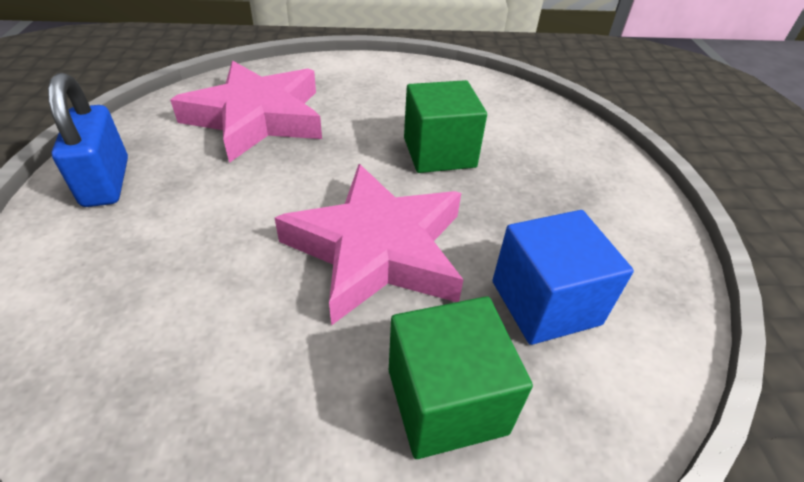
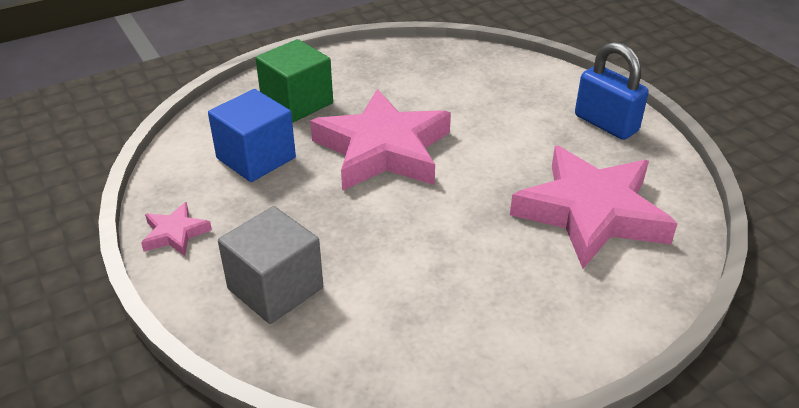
camera: 155 degrees right, 5 degrees down
(439, 152) = (393, 243): green cube -> none
(556, 155) = (275, 288): none -> grey cube
(652, 234) = (175, 234): none -> pink star

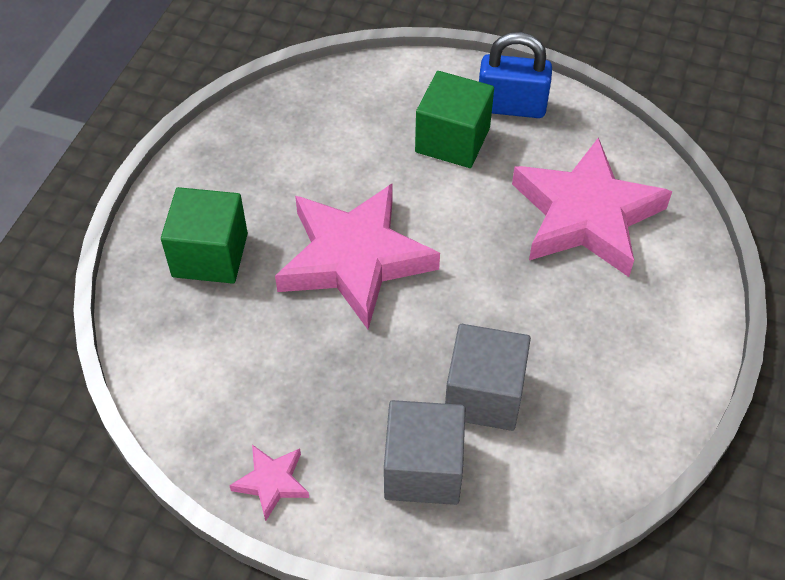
camera: 40 degrees left, 15 degrees up
(256, 158) = (247, 348): blue cube -> none
(374, 273) = (484, 395): none -> grey cube
(535, 121) = (452, 140): none -> green cube

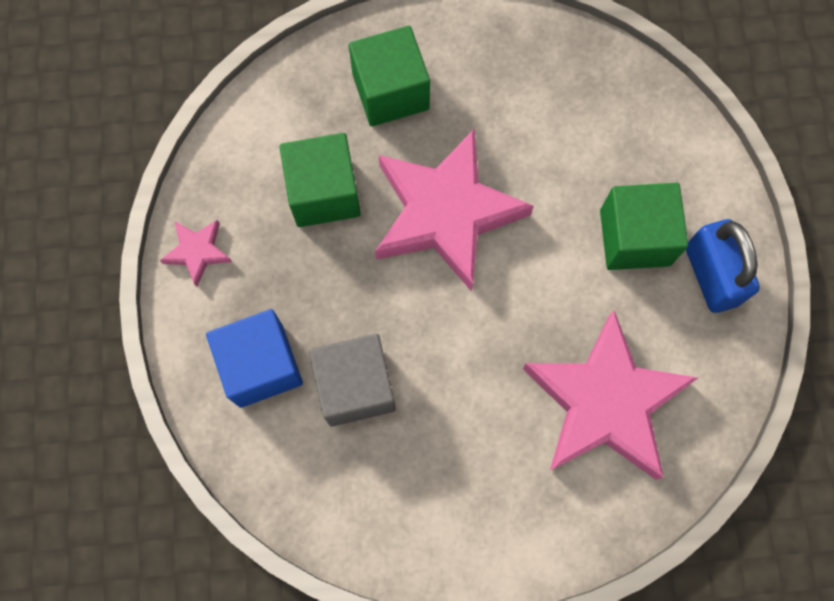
camera: 65 degrees right, 20 degrees up
(276, 346) = (324, 193): none -> green cube
(423, 469) = (261, 365): grey cube -> blue cube

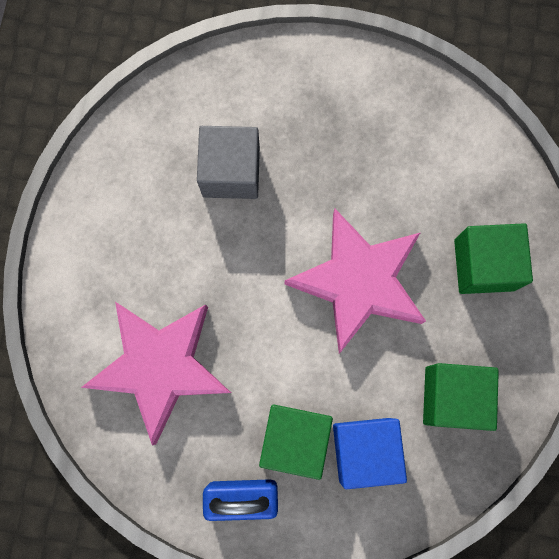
camera: 105 degrees right, 5 degrees up
(197, 252) = (376, 76): pink star -> none
(261, 365) = (268, 104): blue cube -> blue cube (365, 450)
(324, 193) = (402, 186): green cube -> green cube (452, 397)

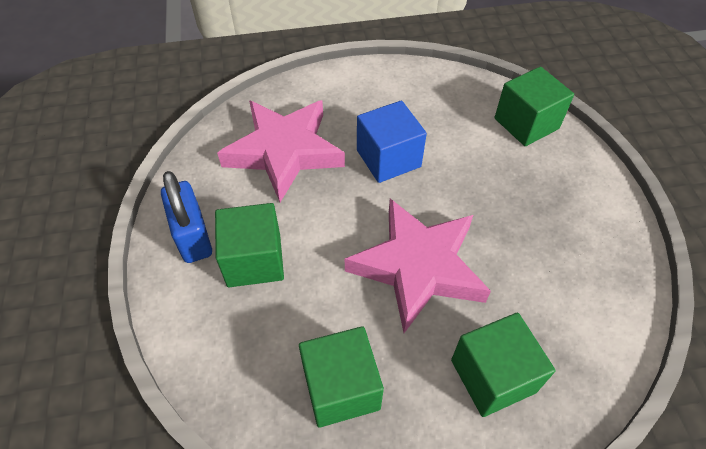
camera: 70 degrees right, 25 degrees down
(222, 88) = (526, 123): none -> green cube
(231, 172) = (463, 149): grey cube -> none
(365, 450) = (261, 321): blue cube -> blue cube (388, 158)

